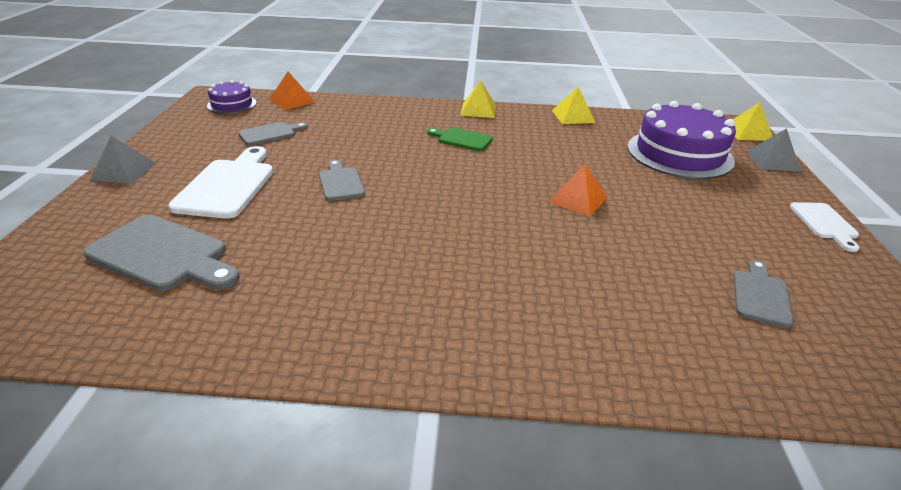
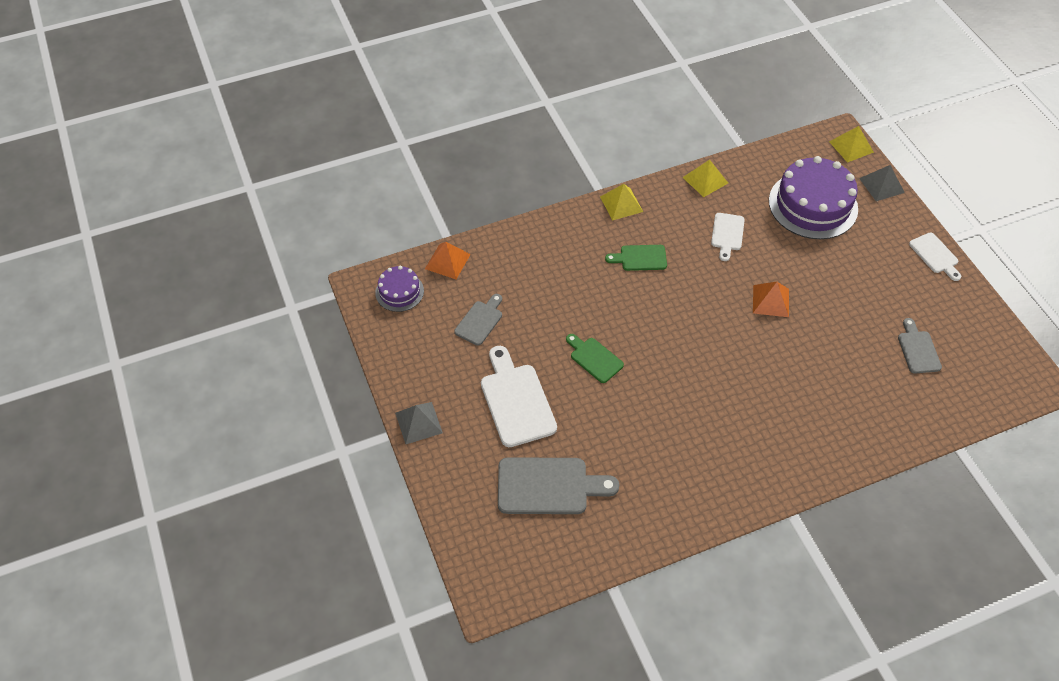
camera: 25 degrees left, 20 degrees up
(340, 182) = (594, 358): grey cutting board -> green cutting board
(567, 148) = (727, 234): none -> white cutting board

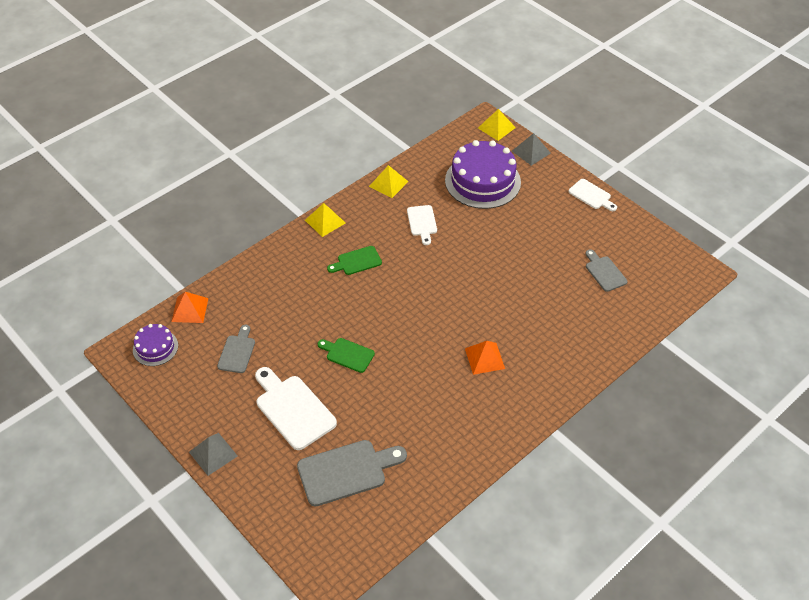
camera: 20 degrees left, 5 degrees down
(771, 301) = (476, 266): orange pyramid -> orange pyramid (485, 358)

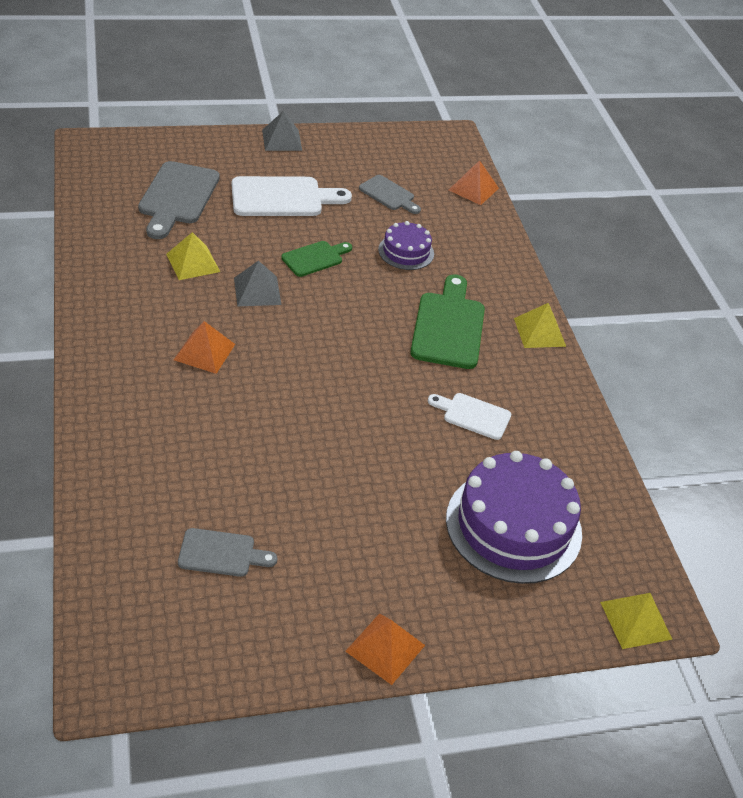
camera: 115 degrees right, 5 degrees down
(155, 347) = (440, 154): purple cake -> purple cake (406, 251)
(357, 261) = (448, 326): green cutting board -> green cutting board, size x1.72
(388, 184) = (574, 421): yellow pyramid -> yellow pyramid (193, 262)
(531, 152) = (545, 631): grey pyramid -> grey pyramid (257, 291)
(591, 195) = (385, 648): white cutting board -> orange pyramid

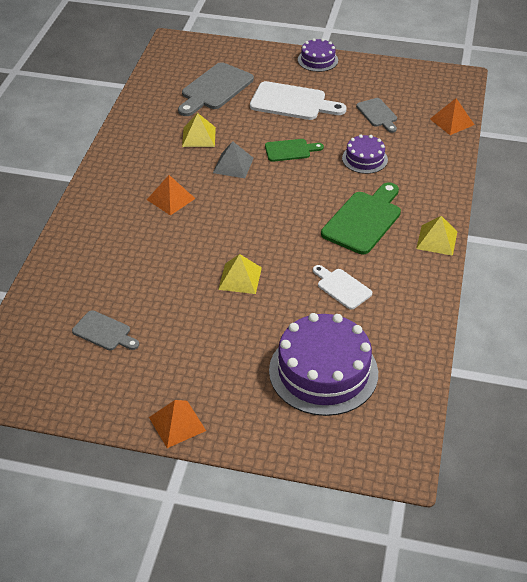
camera: 30 degrees right, 0 degrees up
(282, 140) = (317, 60): grey pyramid -> purple cake
(636, 620) = (377, 463): yellow pyramid -> yellow pyramid (240, 278)

